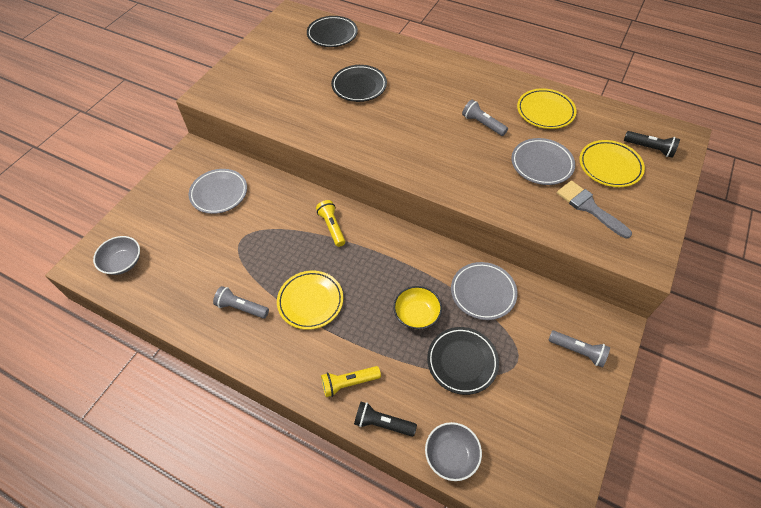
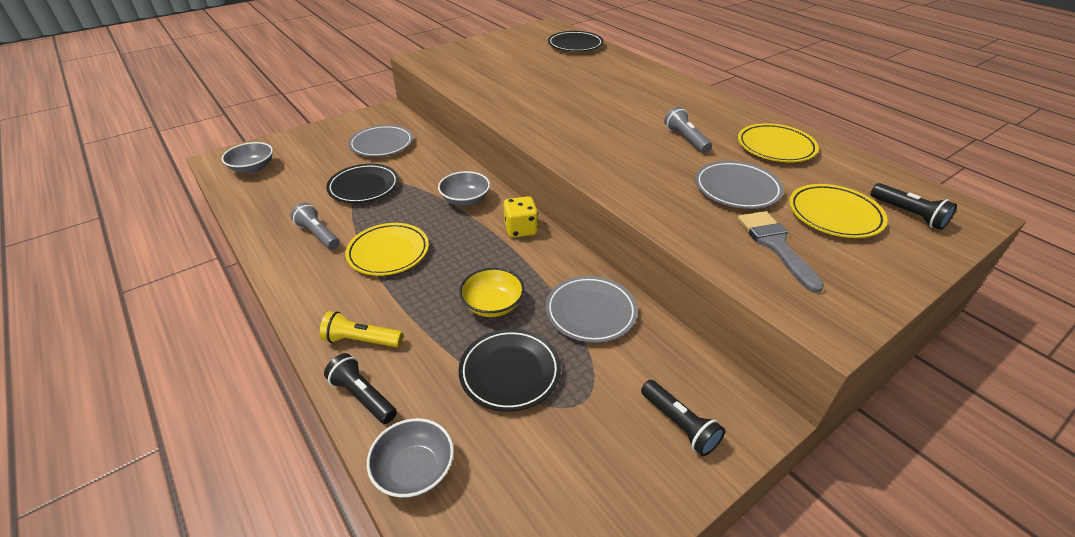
camera: 25 degrees right, 15 degrees down
(332, 227) = (465, 200): yellow flashlight -> grey bowl
(359, 86) = (570, 83): black plate -> black plate (364, 187)
(392, 240) = (521, 229): none -> yellow dice
(578, 351) = (679, 424): grey flashlight -> black flashlight

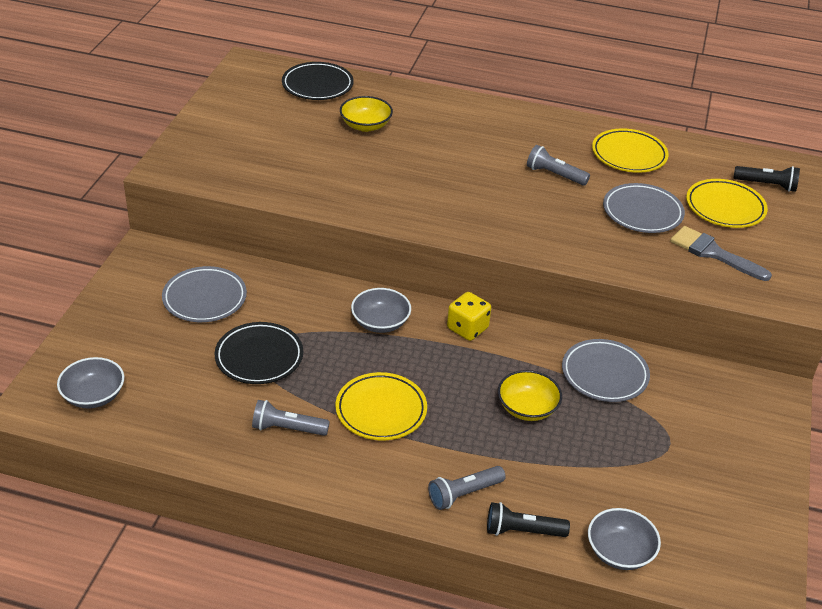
camera: 40 degrees left, 0 degrees up
(361, 340) = (464, 494): yellow flashlight -> grey flashlight
(510, 372) = (602, 452): black plate -> none
(576, 72) = (365, 125): none -> yellow bowl
(679, 424) = (740, 423): black flashlight -> none

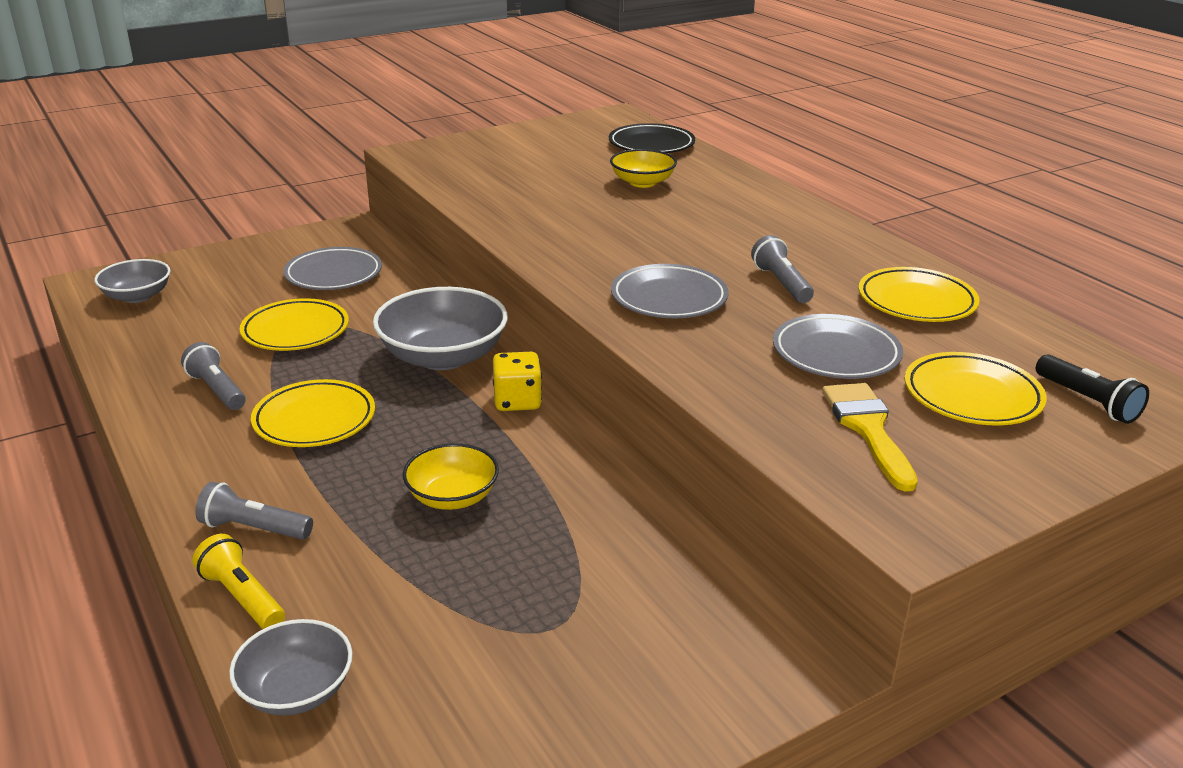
camera: 45 degrees right, 10 degrees down
(259, 357) = (295, 331): black plate -> yellow plate
(380, 322) = (443, 357): grey bowl -> grey bowl, size x1.69
(523, 531) = (242, 597): black flashlight -> yellow flashlight
(604, 374) = (595, 516): grey plate -> grey plate (669, 298)
(713, 253) = (867, 429): grey brush -> yellow brush

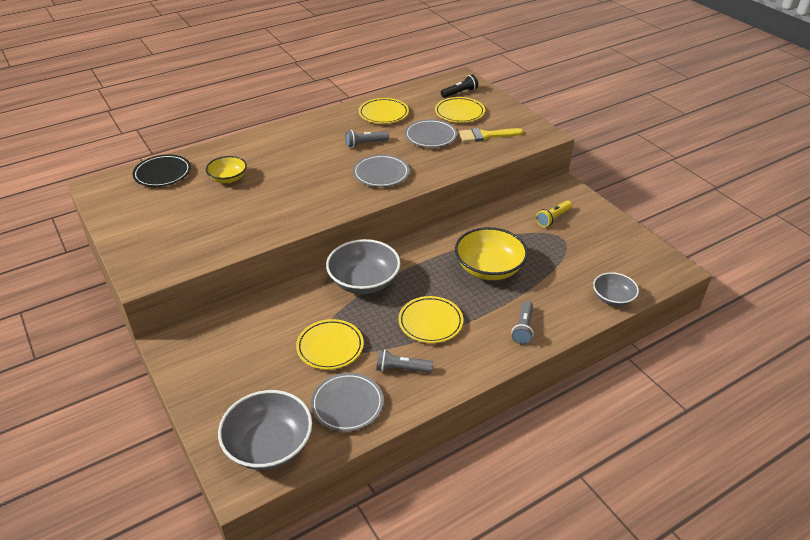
camera: 90 degrees left, 10 degrees up
(137, 296) = (269, 445): grey bowl -> grey bowl, size x1.69
(217, 390) = (401, 369): grey flashlight -> grey flashlight turned 45 degrees clockwise
(242, 597) = (568, 322): yellow flashlight -> yellow flashlight (553, 218)
(333, 274) = (249, 342): grey plate -> grey plate (347, 404)
(452, 497) = (489, 268): yellow bowl -> yellow bowl, size x1.69
(517, 401) = (409, 253): yellow dice -> none

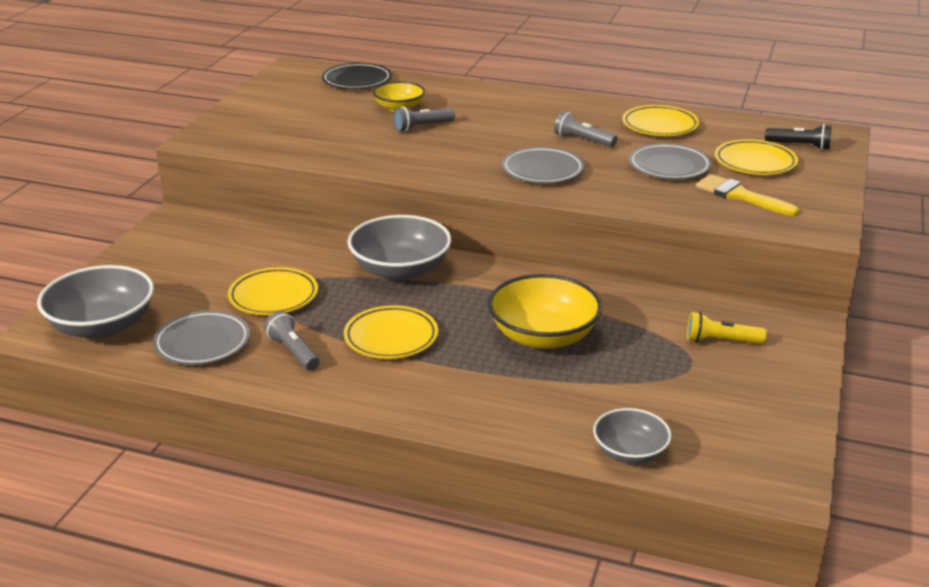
camera: 50 degrees right, 10 degrees down
(523, 328) = (469, 404): grey flashlight -> grey flashlight (422, 127)

